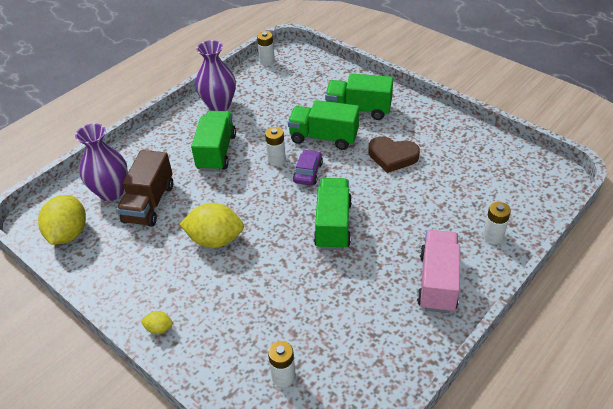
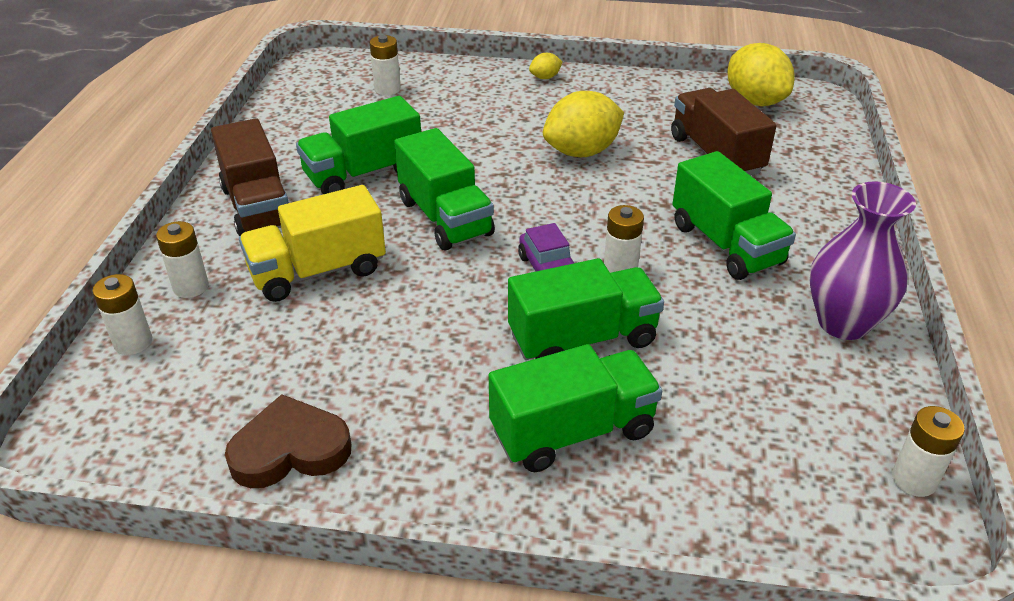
camera: 145 degrees right, 5 degrees down
(111, 192) = (782, 149): purple vase -> none
(358, 282) = (363, 174): none -> green truck
(392, 156) = (427, 353): brown heart -> brown heart (290, 449)
(421, 218) = (318, 271): none -> yellow truck
(437, 282) = (258, 207): pink truck -> brown truck
(528, 214) = (133, 342): none -> white battery

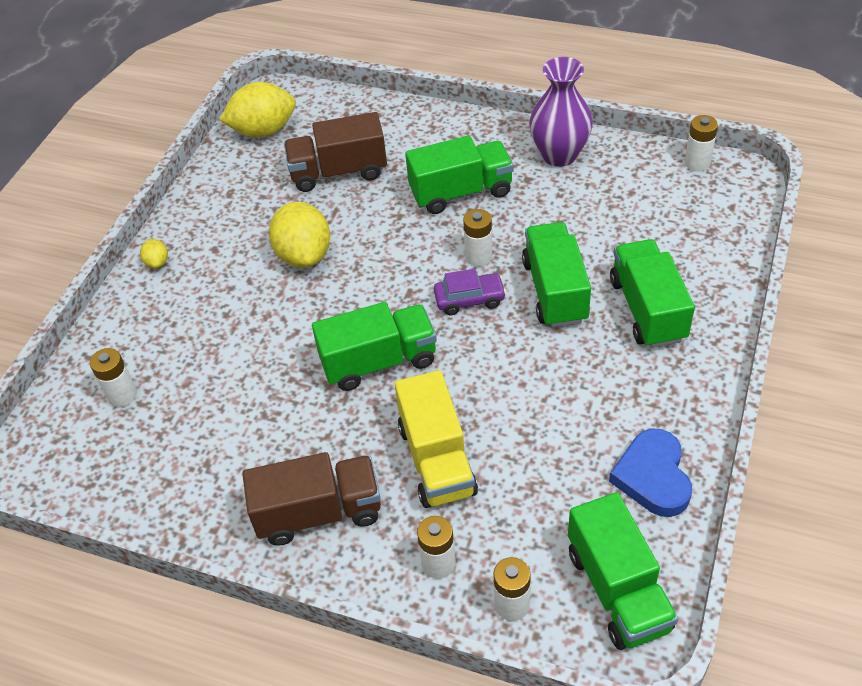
camera: 75 degrees left, 10 degrees up
(290, 449) = (653, 477): brown heart -> blue heart
(363, 174) = (286, 421): green truck -> green truck (618, 589)

